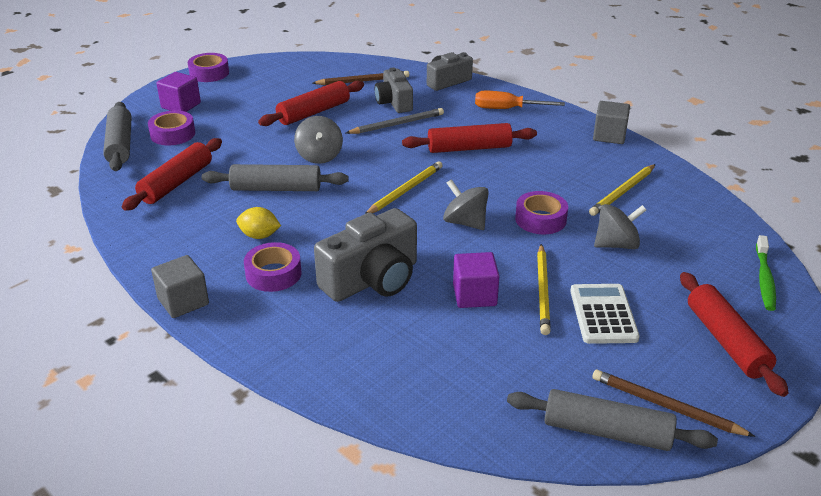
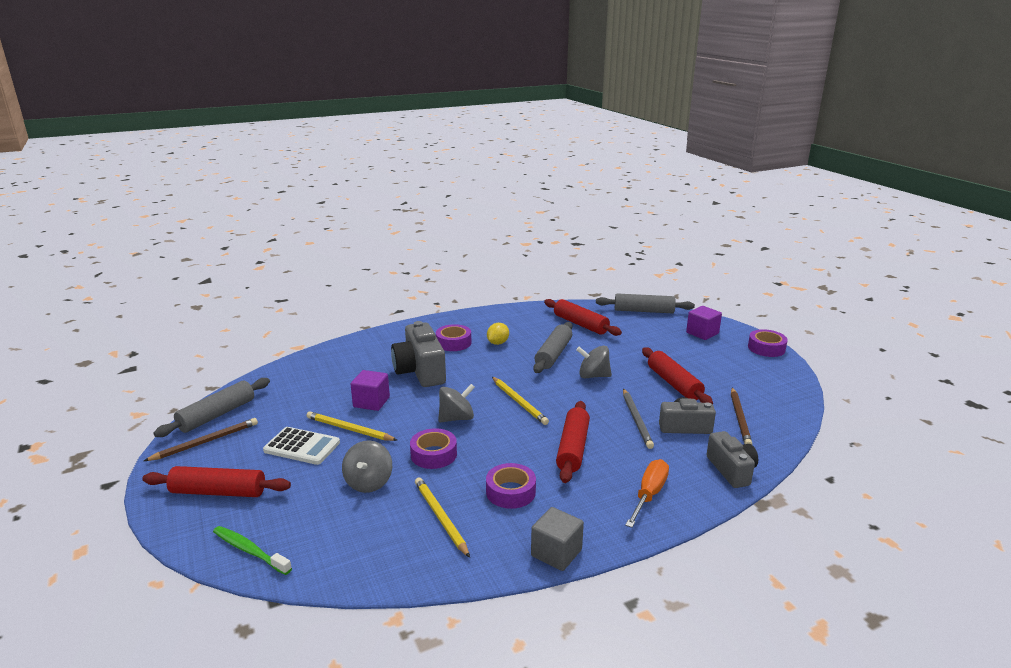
camera: 110 degrees right, 10 degrees down
(173, 134) = (653, 327): purple tape -> purple tape (510, 492)
(183, 301) = (449, 318): grey cube -> none

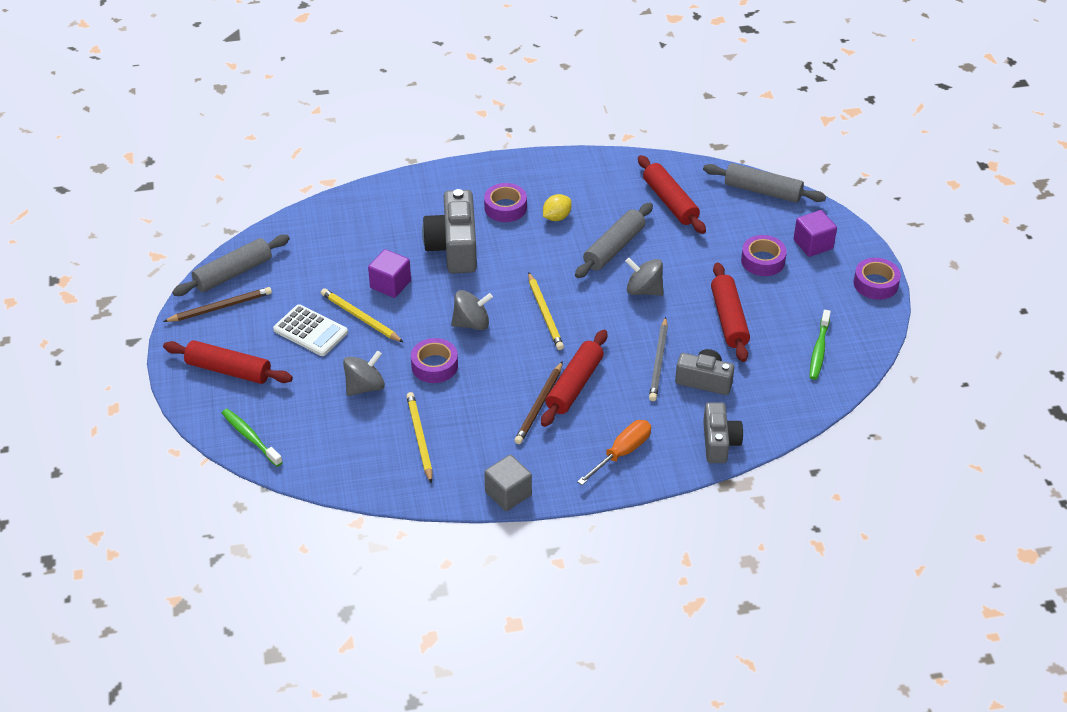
camera: 15 degrees right, 20 degrees up
(369, 482) = (365, 387): grey spinning top -> grey spinning top turned 150 degrees counterclockwise
(510, 492) = (493, 423): purple tape -> purple tape (763, 261)
(740, 418) = (771, 381): brown pencil -> brown pencil (539, 405)
(760, 392) = (819, 350): none -> green toothbrush

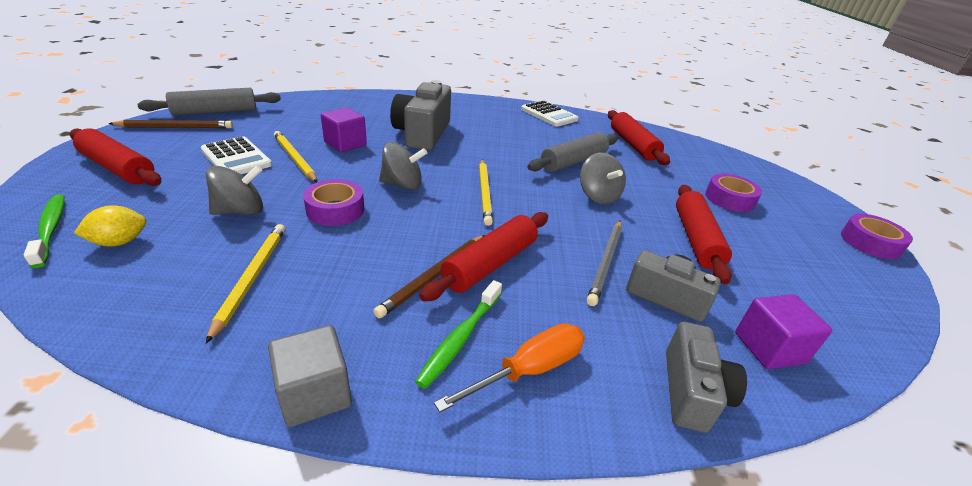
camera: 10 degrees right, 10 degrees down
(505, 208) = (482, 122): purple tape -> none
(556, 217) = (525, 134): yellow lemon -> yellow lemon (119, 242)
(572, 171) = (549, 114): none -> white calculator
(644, 290) = (598, 196): grey spinning top -> grey spinning top turned 150 degrees counterclockwise
(762, 191) = (721, 154): grey rolling pin -> none
(813, 244) = (782, 197): purple cube -> purple cube (769, 348)
(819, 350) = (822, 295): green toothbrush -> green toothbrush (460, 338)

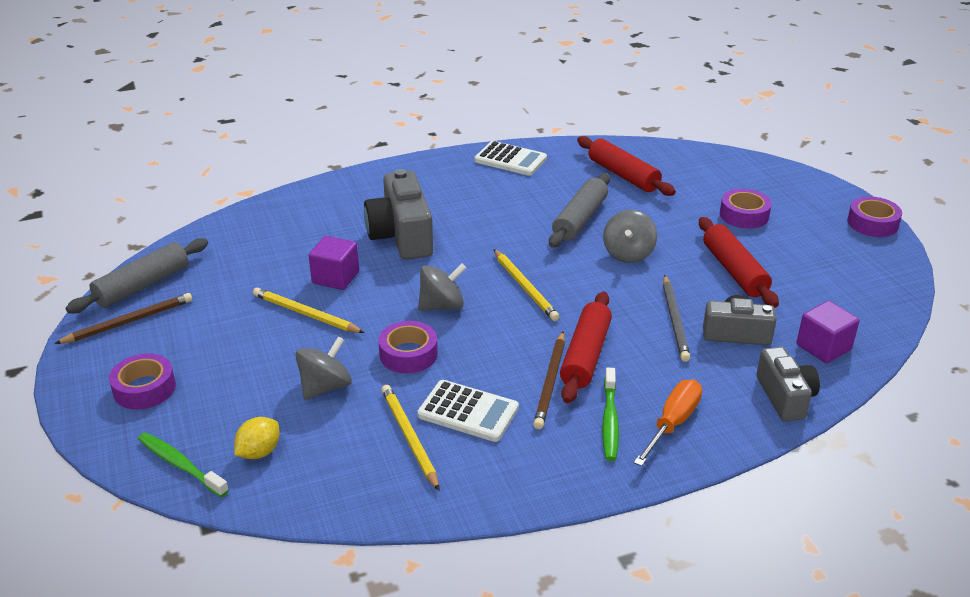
camera: 20 degrees left, 0 degrees up
(118, 168) = (144, 388): red rolling pin -> purple tape
(236, 158) = (246, 334): white calculator -> white calculator (468, 412)
(315, 393) = (545, 491): grey cube -> none
(598, 196) = (628, 254): grey spinning top -> grey spinning top turned 60 degrees clockwise

